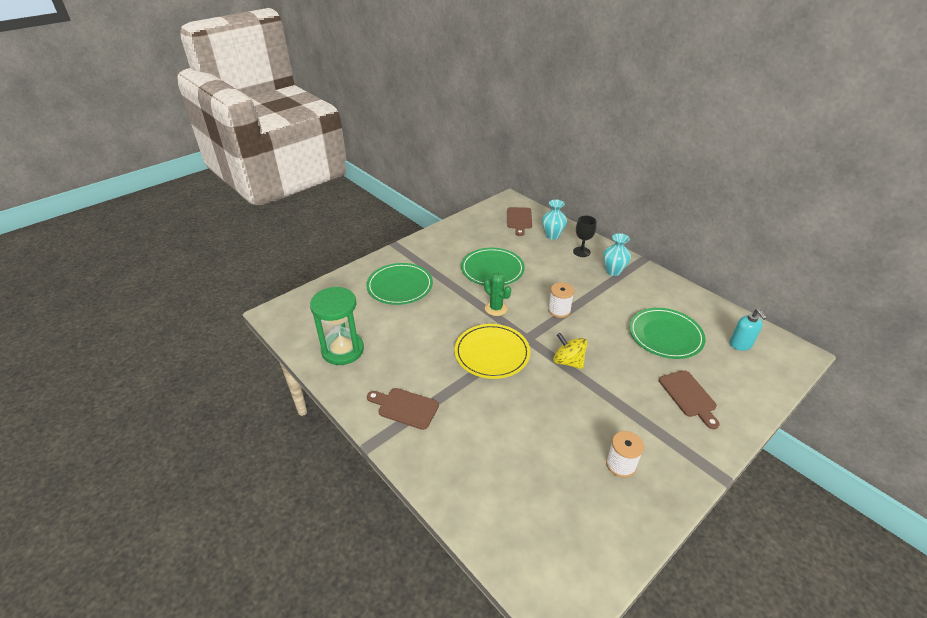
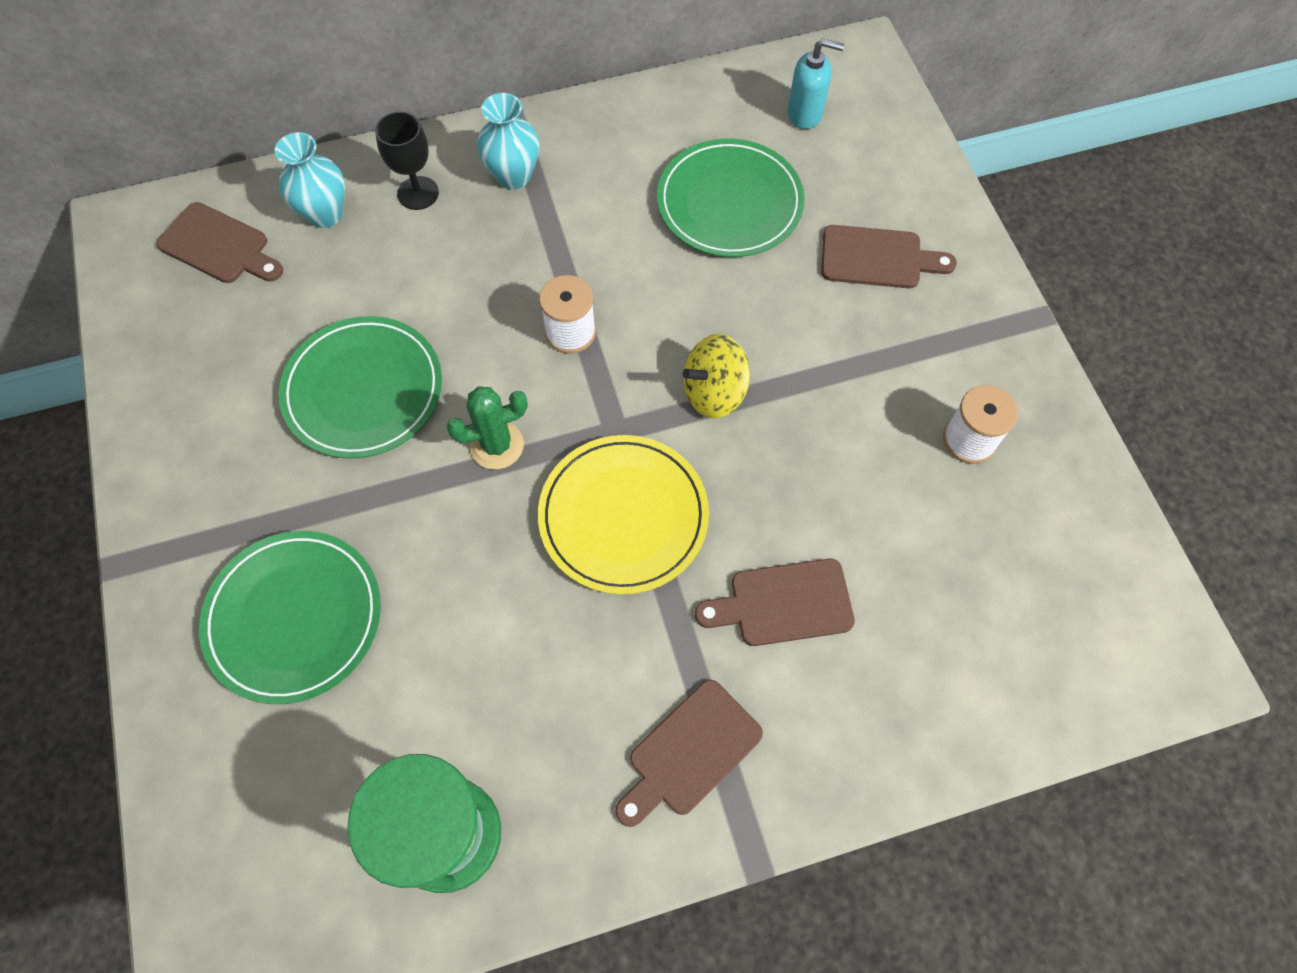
camera: 65 degrees left, 25 degrees up
(487, 417) = (783, 603): none -> brown cutting board

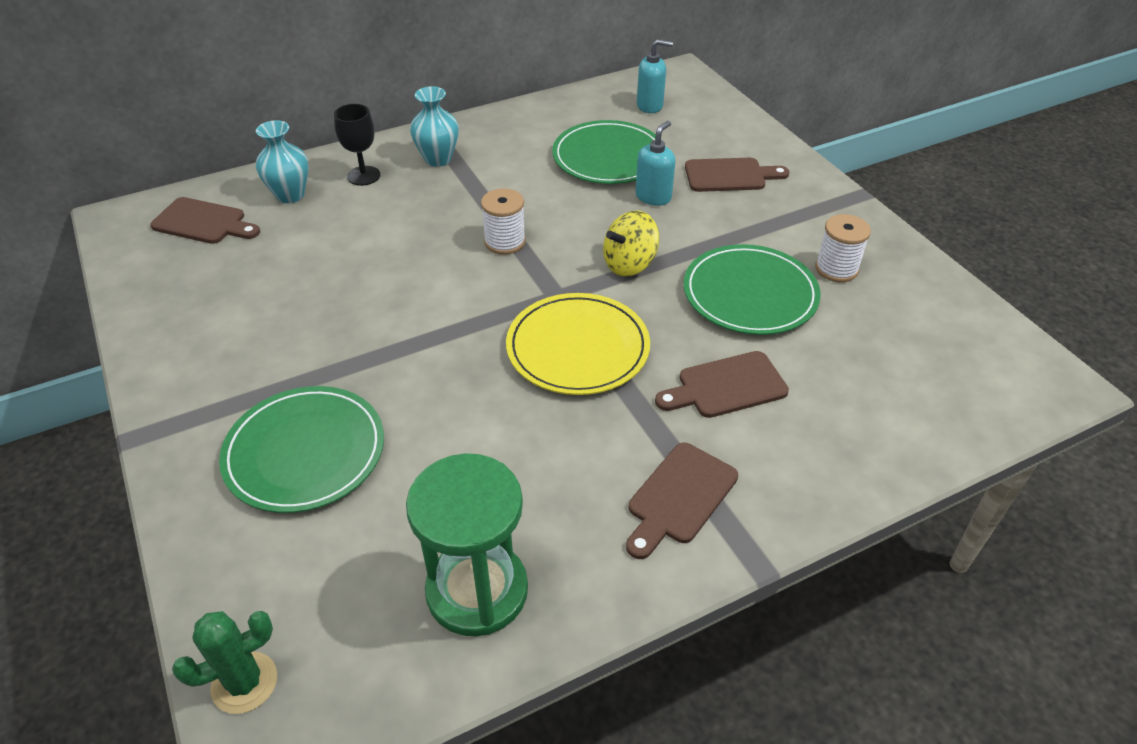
camera: 10 degrees left, 20 degrees down
(363, 390) = (340, 295): green plate -> green plate (750, 294)
(497, 445) = (461, 316): green cactus -> green cactus (244, 683)
(770, 282) = (653, 197): none -> turquoise soap dispenser

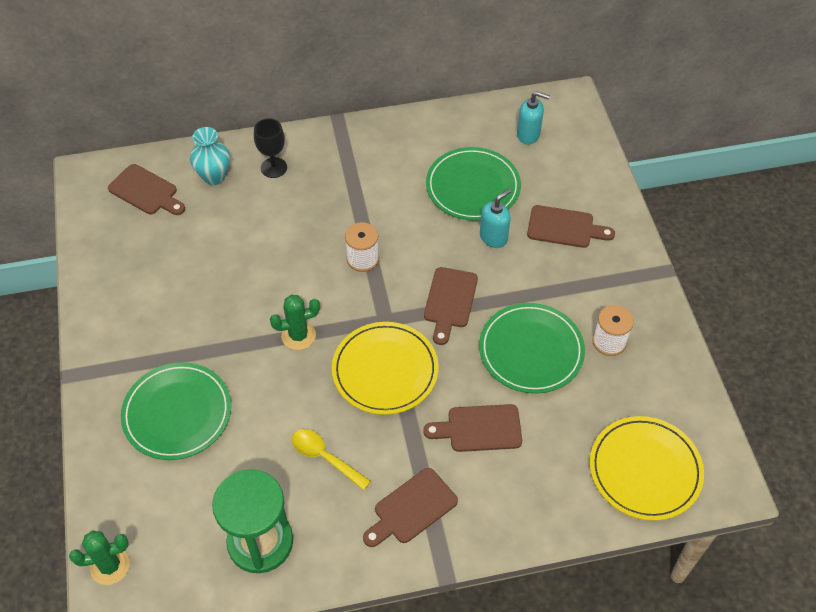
camera: 15 degrees right, 10 degrees up
(438, 159) = (335, 161): turquoise vase -> none
(450, 332) = (298, 336): none -> green cactus
(535, 462) = (325, 457): none -> yellow spoon
(629, 264) = (450, 301): yellow spinning top -> brown cutting board
(952, 388) = (645, 470): none -> yellow plate

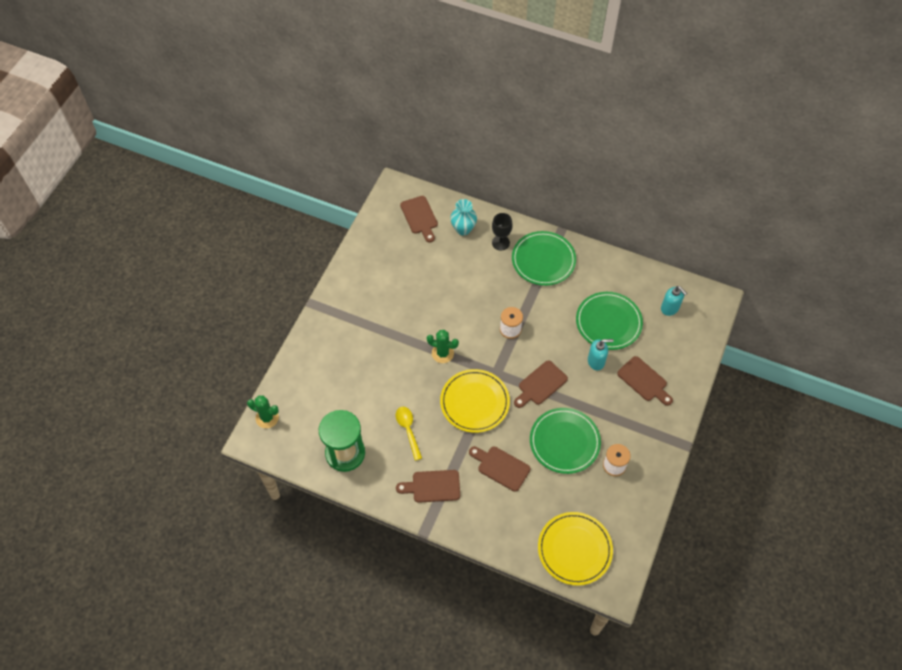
camera: 35 degrees right, 5 degrees up
(177, 413) = (351, 358): green plate -> green plate (543, 260)

